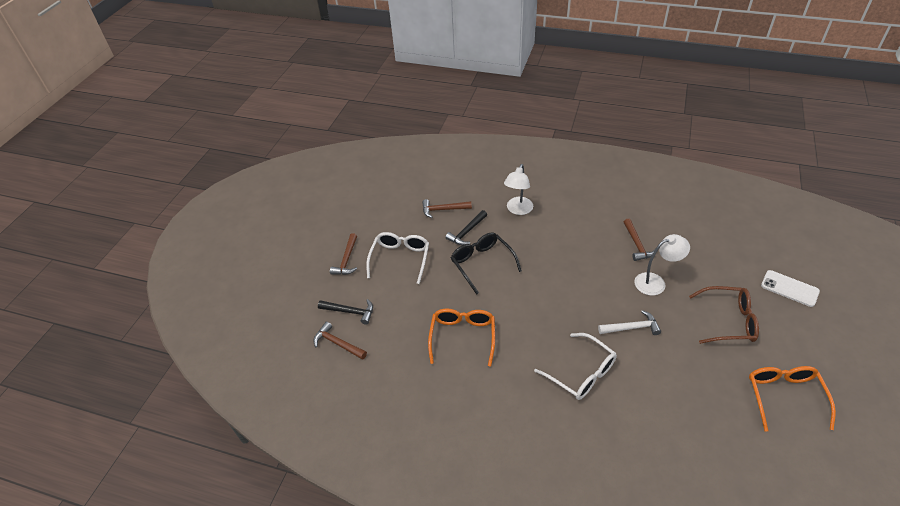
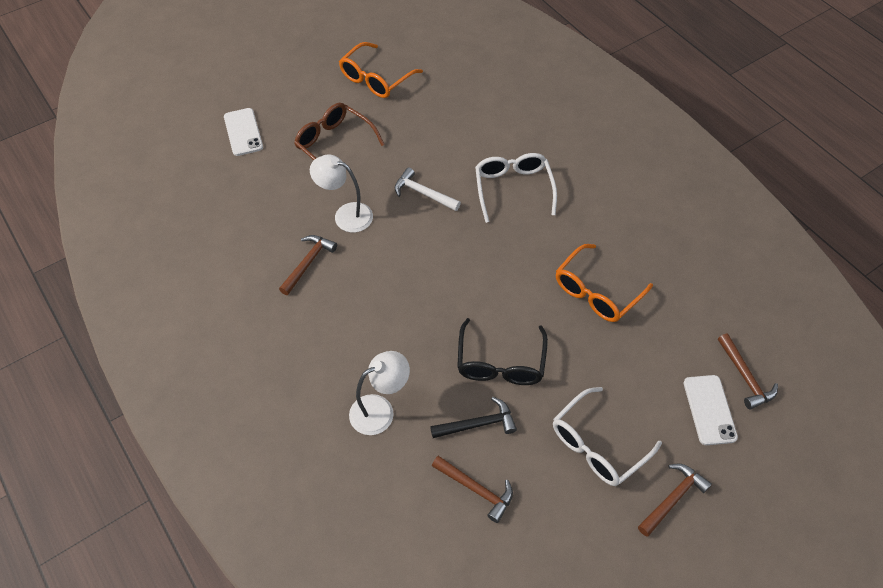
camera: 145 degrees left, 10 degrees up
(350, 312) = (709, 410): black hammer -> white phone

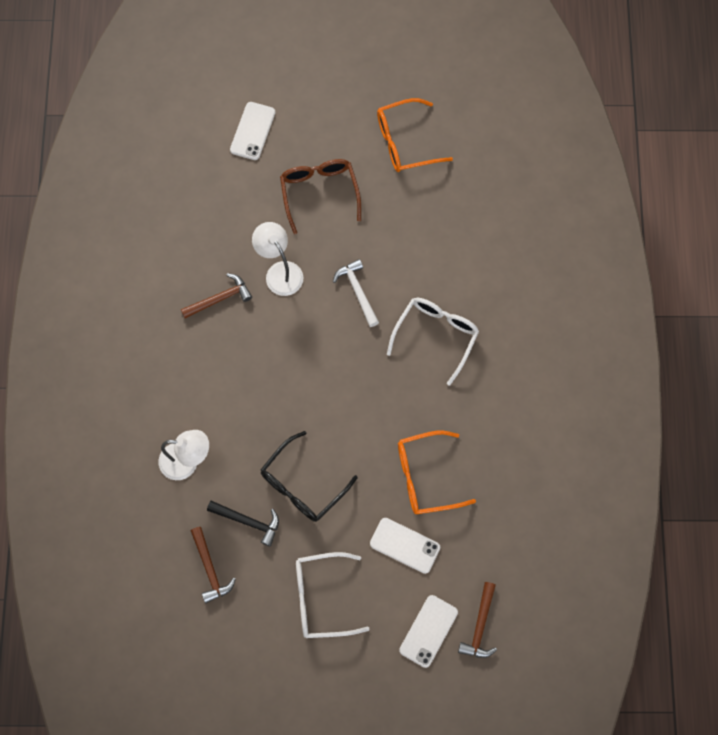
camera: 35 degrees right, 15 degrees up
(628, 355) = (405, 545): none -> white phone
(672, 498) = (342, 674): brown hammer -> none

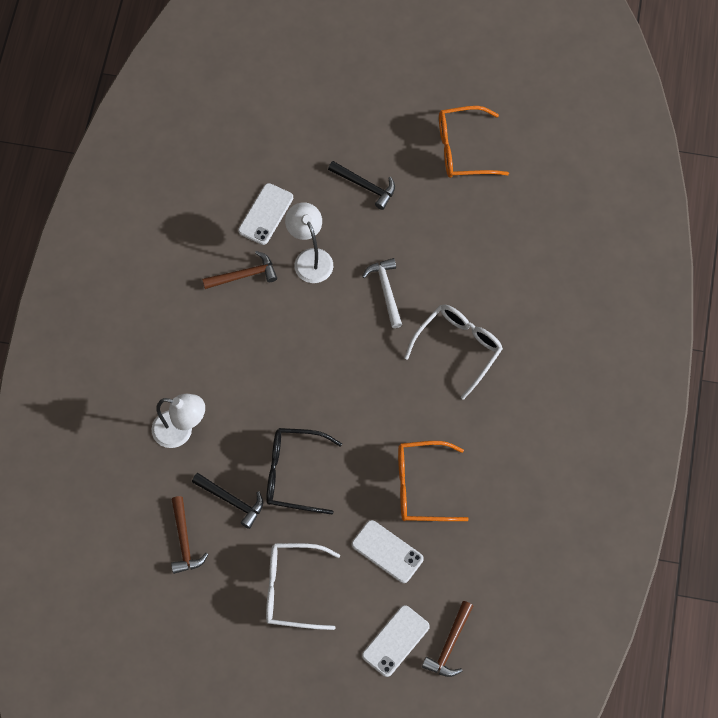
camera: 10 degrees right, 5 degrees down
(252, 131) = (308, 114): white phone -> white phone (265, 214)
(302, 485) = (293, 474): black glasses -> black glasses turned 45 degrees clockwise
(319, 192) = (365, 186): brown glasses -> black hammer

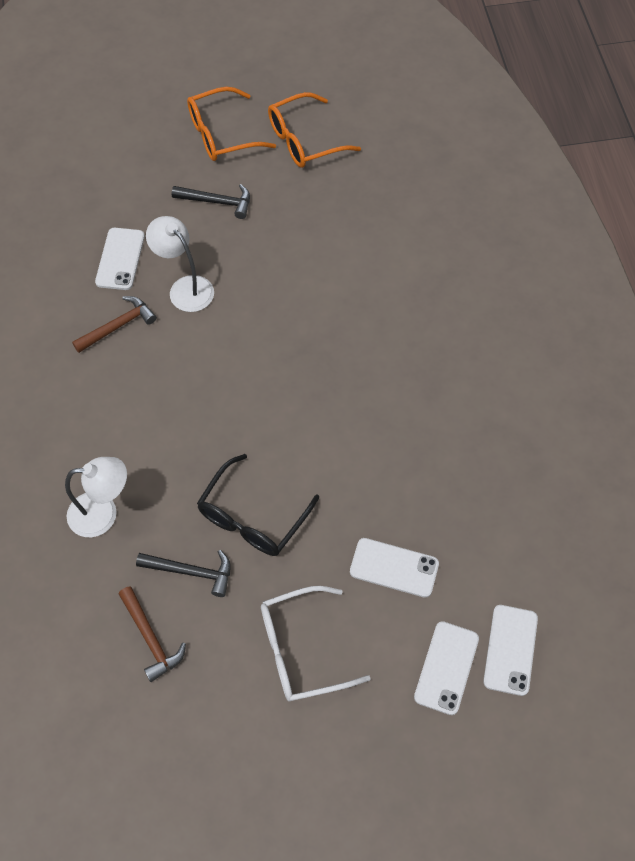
camera: 20 degrees left, 5 degrees down
(293, 474) = (252, 517): black glasses -> black glasses turned 45 degrees counterclockwise
(386, 291) = (280, 295): white hammer -> none
(421, 487) = (402, 483): orange glasses -> orange glasses (221, 134)
(450, 645) = (510, 650): brown hammer -> white phone
(459, 348) = (381, 327): white glasses -> none

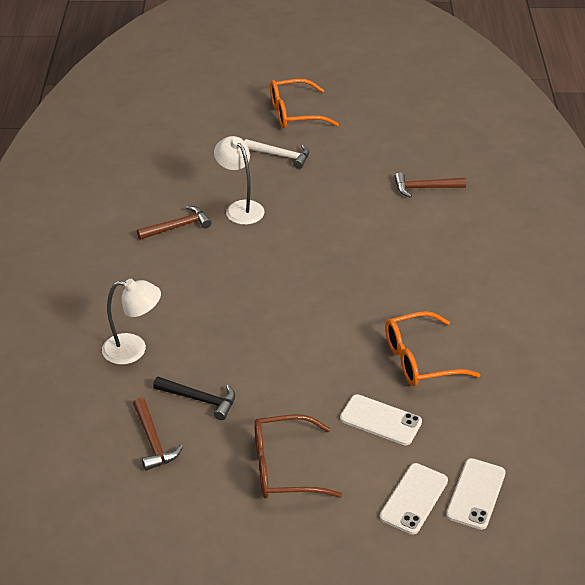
camera: 10 degrees right, 20 degrees down
(120, 259) = (190, 183): white phone -> none
(217, 202) = (280, 156): black hammer -> white hammer
(252, 517) = (262, 369): black glasses -> none
(301, 650) = (284, 468): white glasses -> brown glasses
(304, 141) = (363, 124): orange glasses -> orange glasses (419, 360)
(389, 228) = (425, 188): none -> brown hammer

